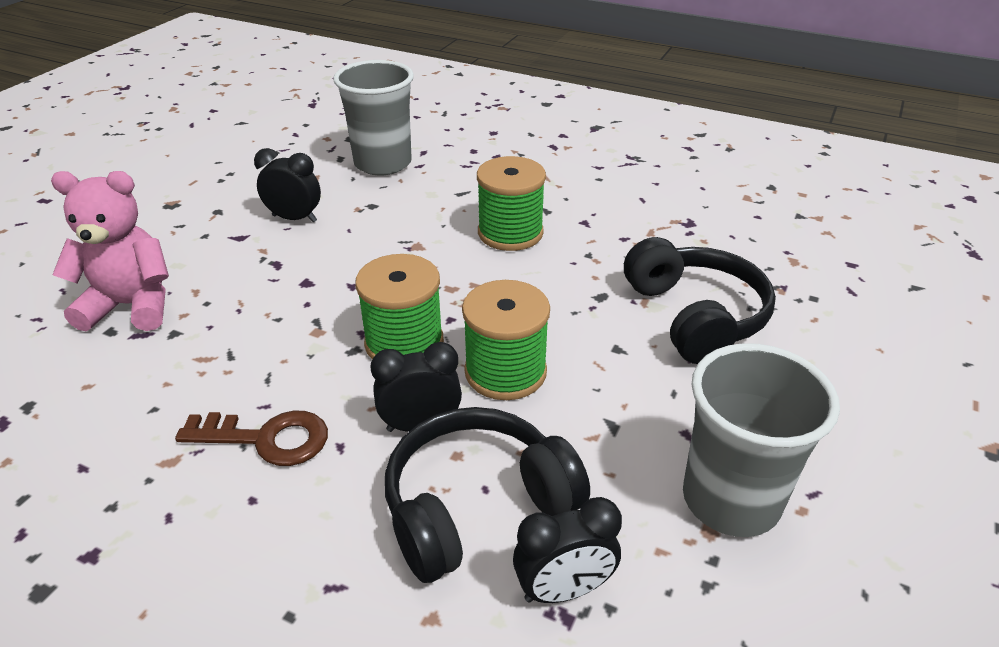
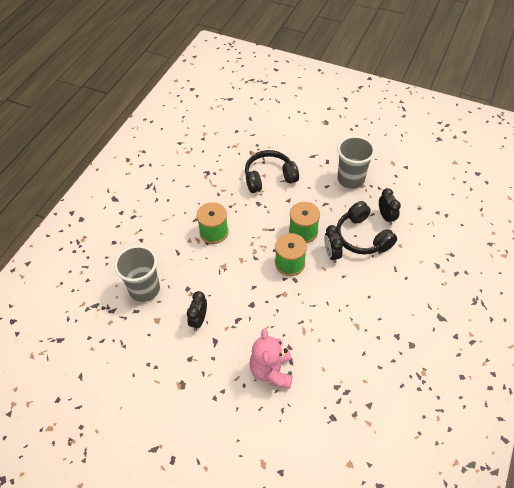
camera: 90 degrees left, 15 degrees up
(267, 439) = (343, 298): brown key -> none

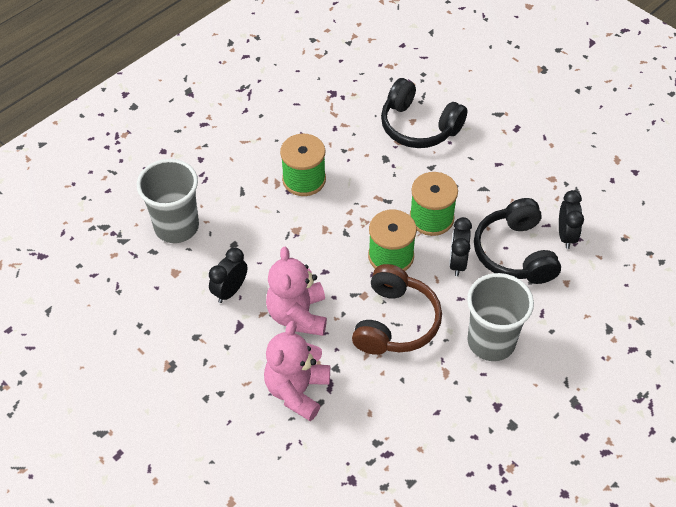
camera: 20 degrees right, 0 degrees up
(249, 321) = (298, 315): none -> pink teddy bear
(269, 177) = (419, 126): black headphones -> black headphones turned 150 degrees counterclockwise
(312, 304) = (395, 322): none -> brown headphones
(351, 179) = (539, 165): grey cup -> grey cup (491, 341)

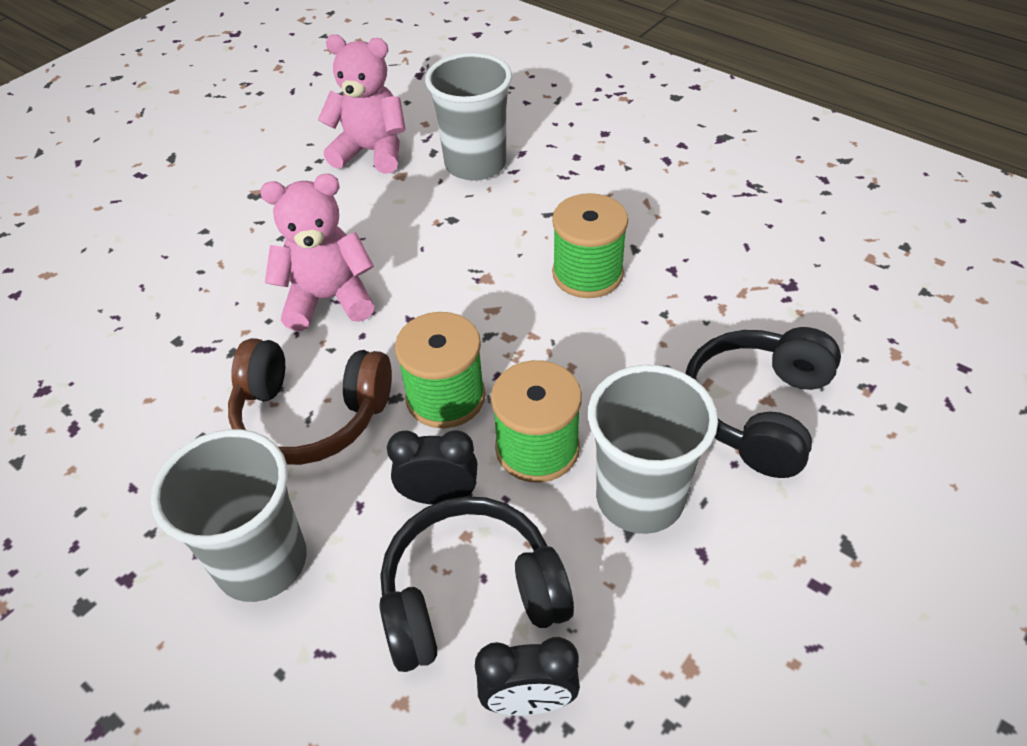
camera: 85 degrees right, 5 degrees down
(230, 291) = (371, 227): black clock -> none
(297, 390) = (200, 314): pink teddy bear -> pink teddy bear (371, 152)
(466, 181) = (640, 498): none -> grey cup

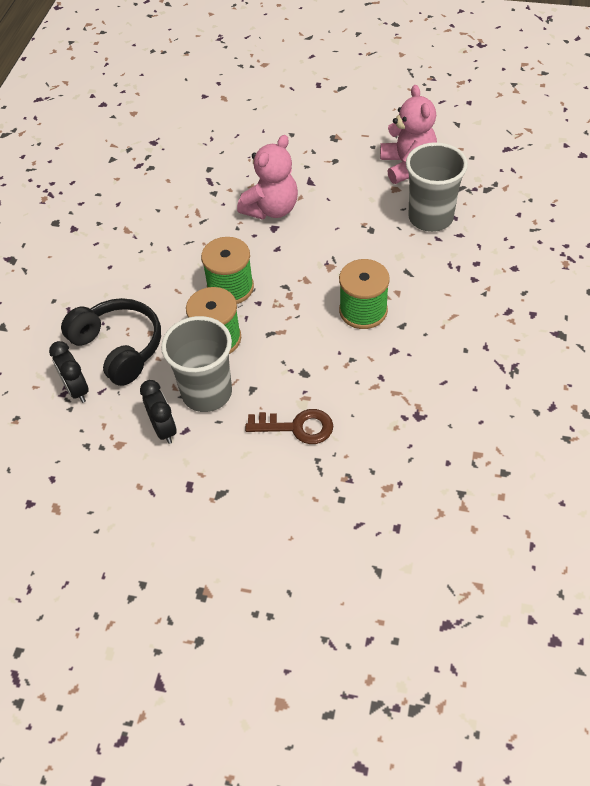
camera: 65 degrees right, 5 degrees up
(262, 562) = (101, 267): grey cup -> none
(311, 415) = (190, 242): brown headphones -> none
(329, 299) = (271, 209): pink teddy bear -> pink teddy bear turned 75 degrees clockwise
(439, 496) = (167, 312): black clock -> black clock (164, 429)
(757, 410) = (297, 427): black headphones -> brown key

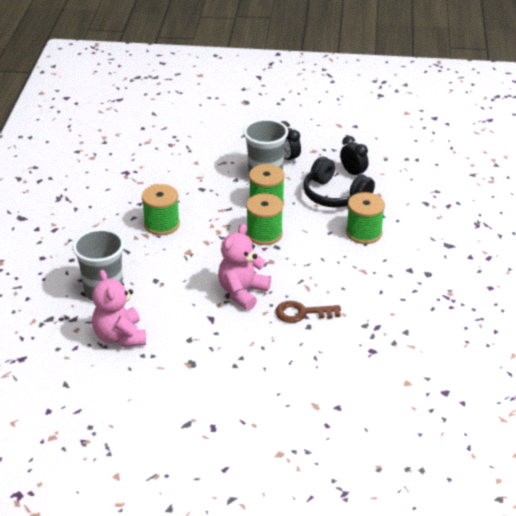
camera: 170 degrees right, 15 degrees down
(104, 282) = (364, 233): none -> green spool
(297, 427) = (203, 163): brown key -> brown key (302, 313)

